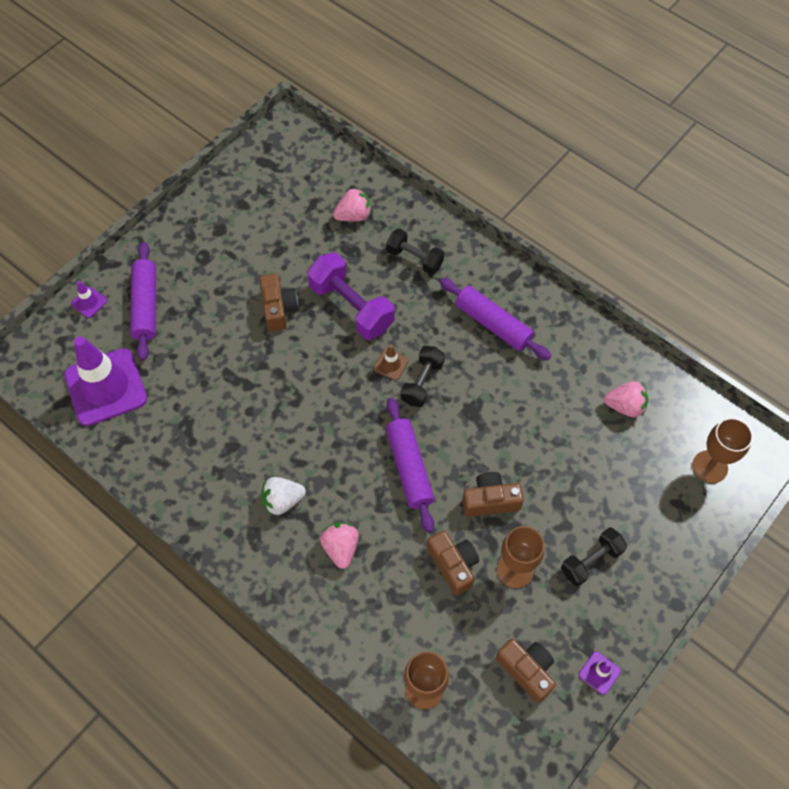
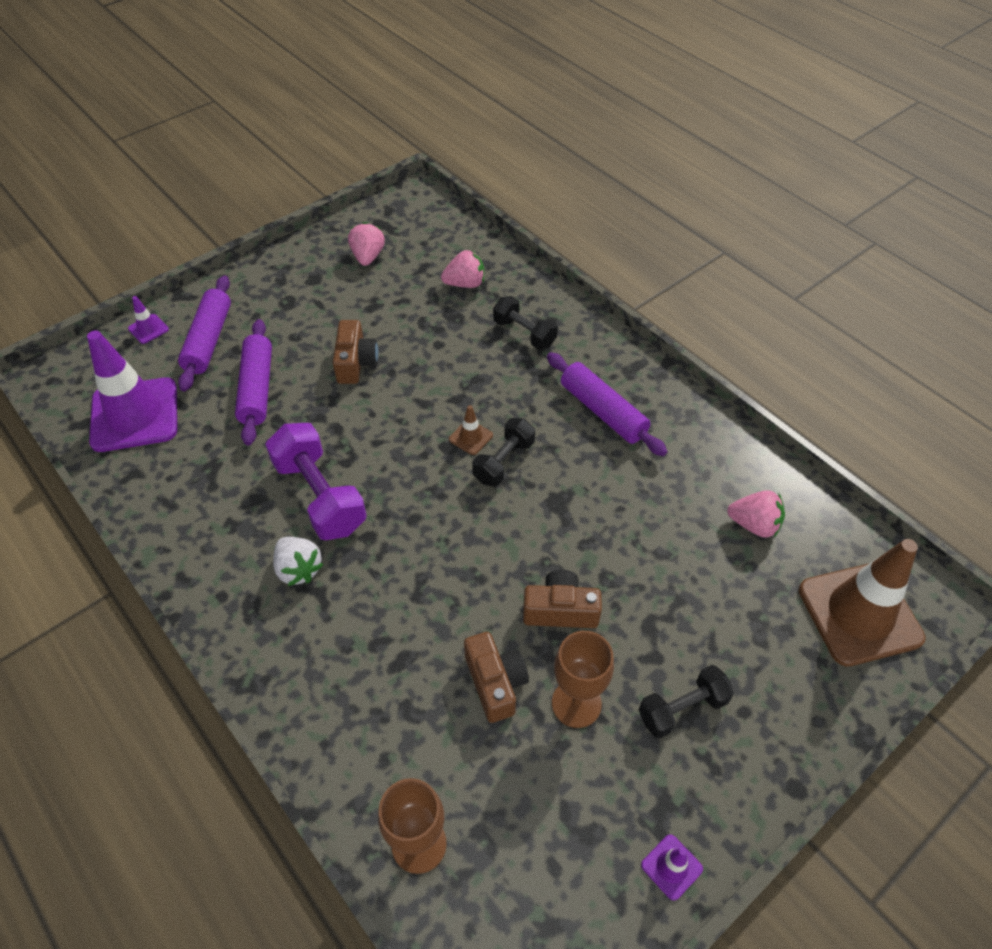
camera: 10 degrees right, 10 degrees down
(282, 500) = (299, 569): white strawberry -> white strawberry turned 120 degrees counterclockwise
(341, 548) = (355, 637): pink strawberry -> pink strawberry (368, 257)
(351, 307) = (439, 371): purple dumbbell -> purple dumbbell (320, 496)
(409, 468) = (465, 555): purple rolling pin -> purple rolling pin (257, 389)
(526, 670) = (567, 843): brown camera -> none
(710, 467) = (859, 614): brown goblet -> brown traffic cone

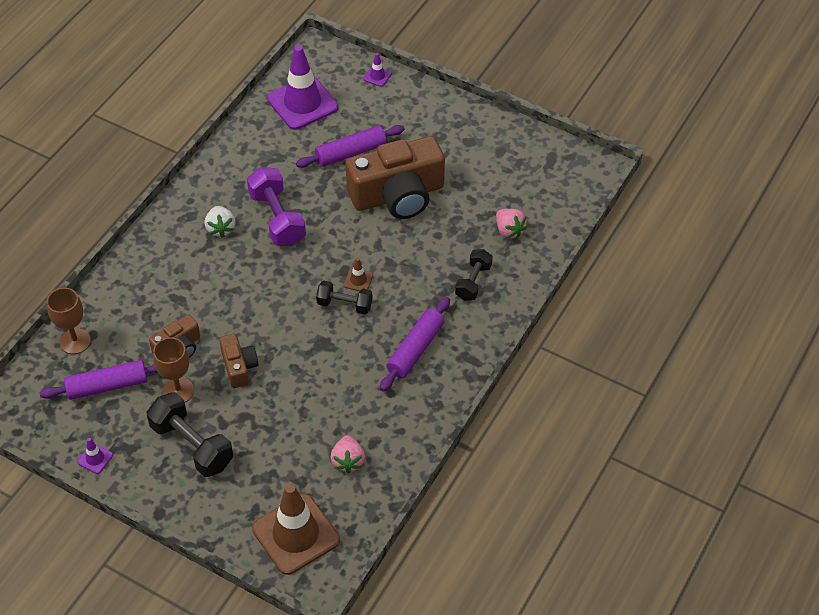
camera: 70 degrees right, 0 degrees up
(208, 340) = (381, 110): purple rolling pin -> purple rolling pin (107, 386)
(299, 569) = (220, 228): white strawberry -> white strawberry turned 45 degrees counterclockwise
(320, 496) = (277, 218): purple dumbbell -> purple dumbbell turned 60 degrees counterclockwise
(355, 362) = (398, 195): brown camera -> brown camera, size x2.08
(368, 257) = (509, 163): pink strawberry -> none
(682, 709) = (192, 445): black dumbbell -> black dumbbell, size x1.62

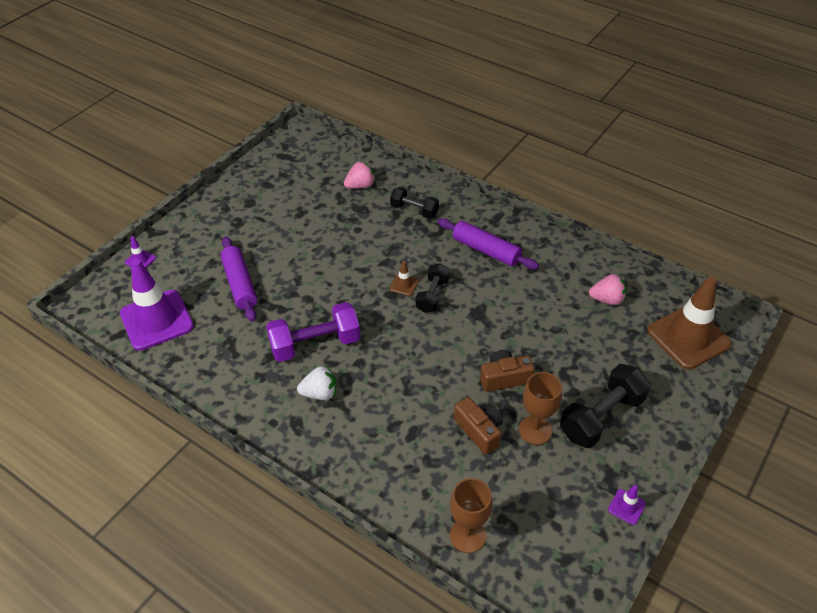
camera: 85 degrees left, 5 degrees down
(107, 386) = (530, 498): purple rolling pin -> none
(398, 195) = (304, 253): brown camera -> none

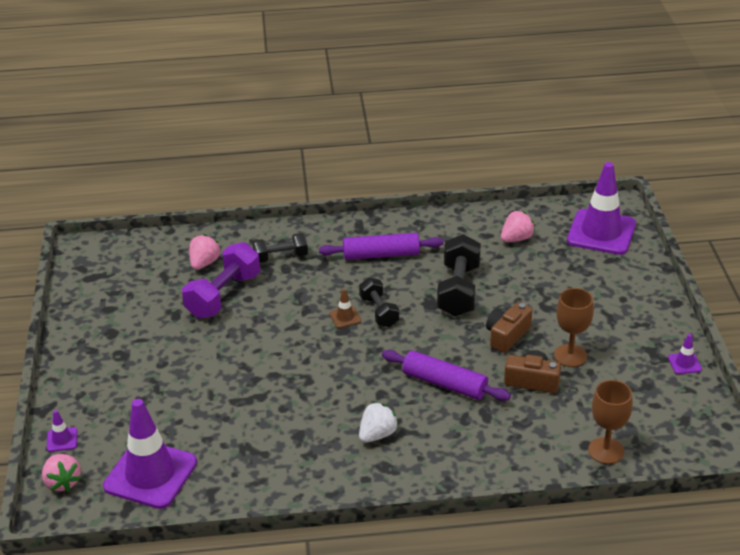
camera: 40 degrees left, 10 degrees down
(108, 290) = (62, 482): none -> pink strawberry
(240, 284) = (194, 400): purple rolling pin -> purple rolling pin (444, 384)
(315, 344) = (326, 403): purple dumbbell -> purple dumbbell (223, 296)
(601, 417) = (604, 319): black dumbbell -> black dumbbell (458, 290)
(688, 337) = (601, 232): brown traffic cone -> purple traffic cone

